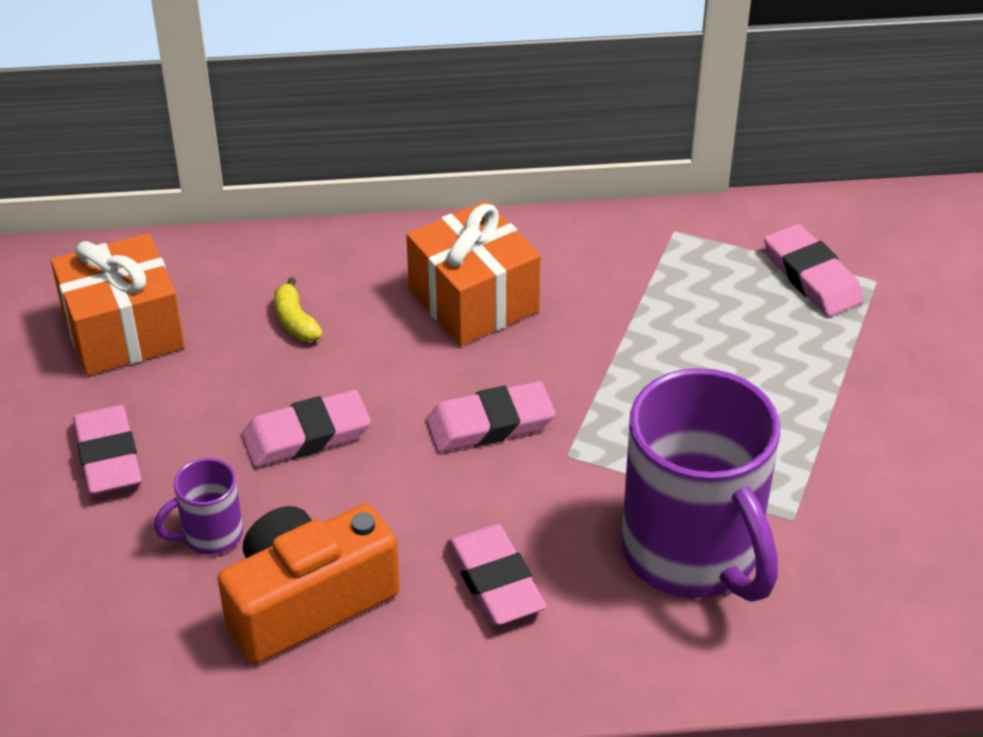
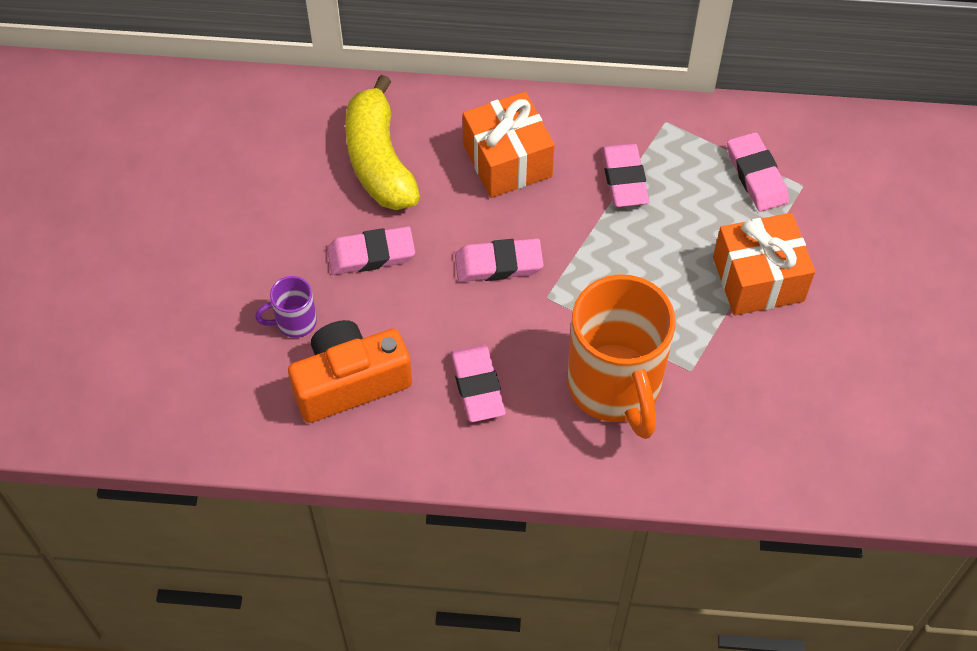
camera: 10 degrees right, 15 degrees up
(108, 456) = (235, 251): pink eraser -> pink eraser (624, 179)
(123, 331) = (259, 151): orange gift -> orange gift (758, 279)
(295, 321) = (379, 160): yellow banana -> yellow banana, size x2.48
(693, 554) = (615, 387): purple mug -> orange mug

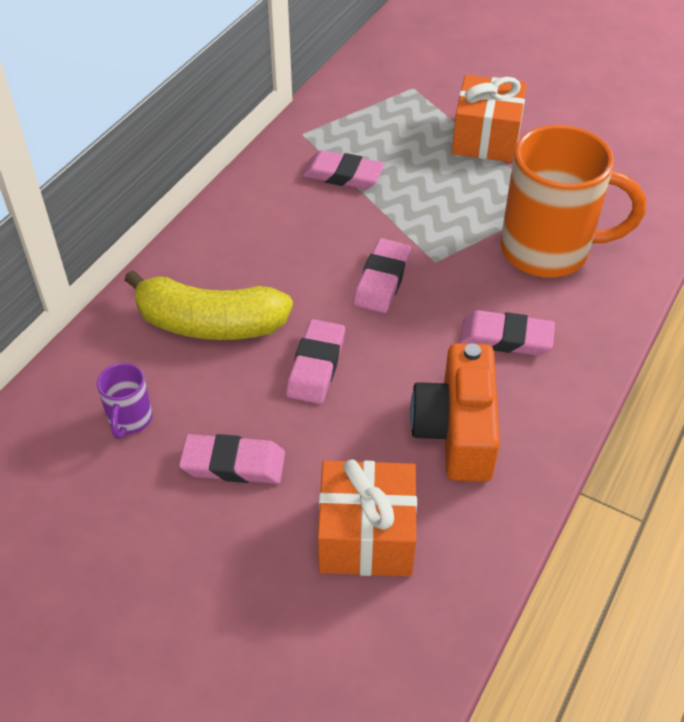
camera: 65 degrees left, 10 degrees down
(294, 322) = (361, 453): purple mug -> purple mug (130, 420)
(507, 161) = (274, 237): orange gift -> orange gift (366, 536)
(756, 175) = (388, 106): pink eraser -> pink eraser (233, 463)

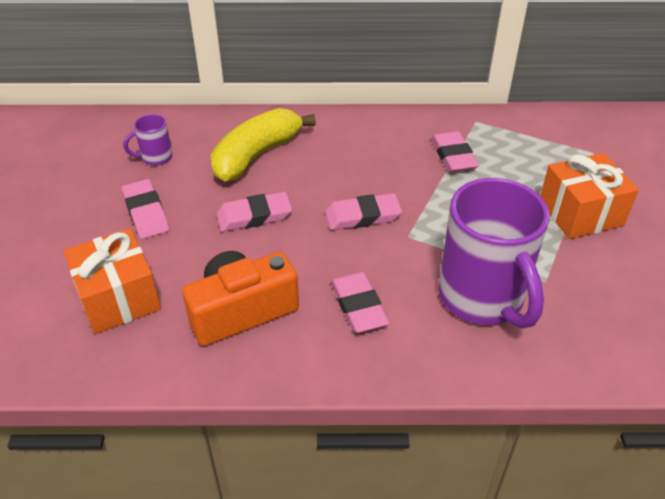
camera: 60 degrees right, 5 degrees down
(210, 323) = (256, 155): yellow banana -> yellow banana turned 60 degrees clockwise
(548, 251) = (482, 298): orange mug -> purple mug

